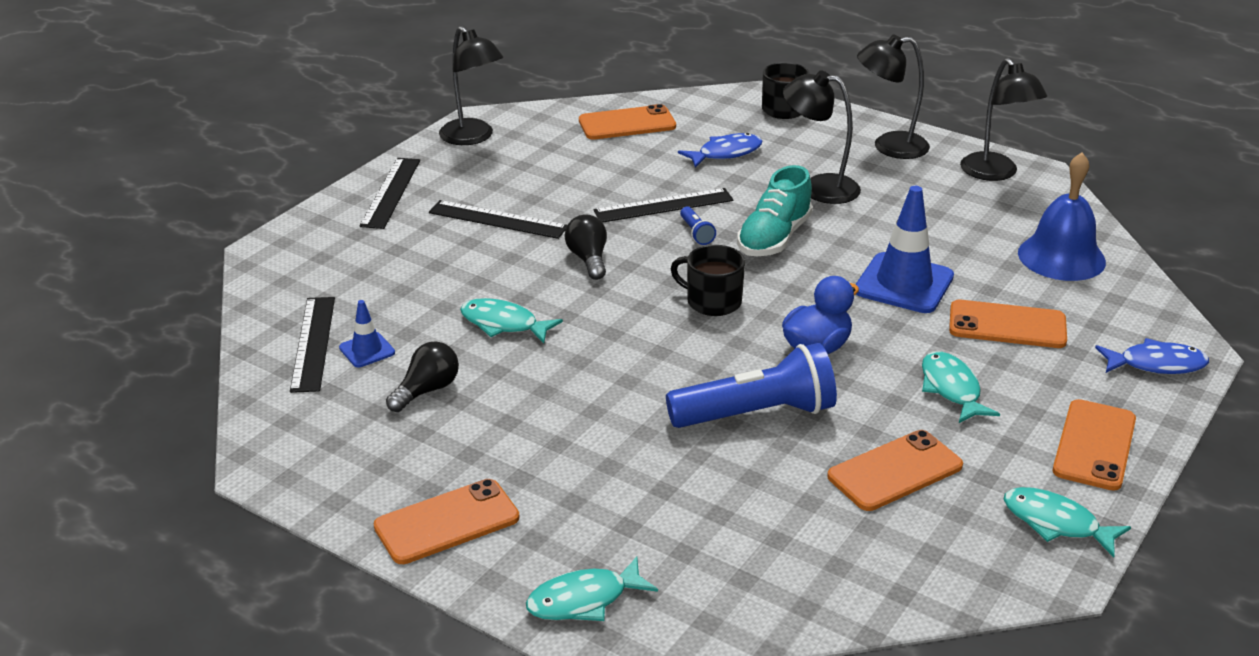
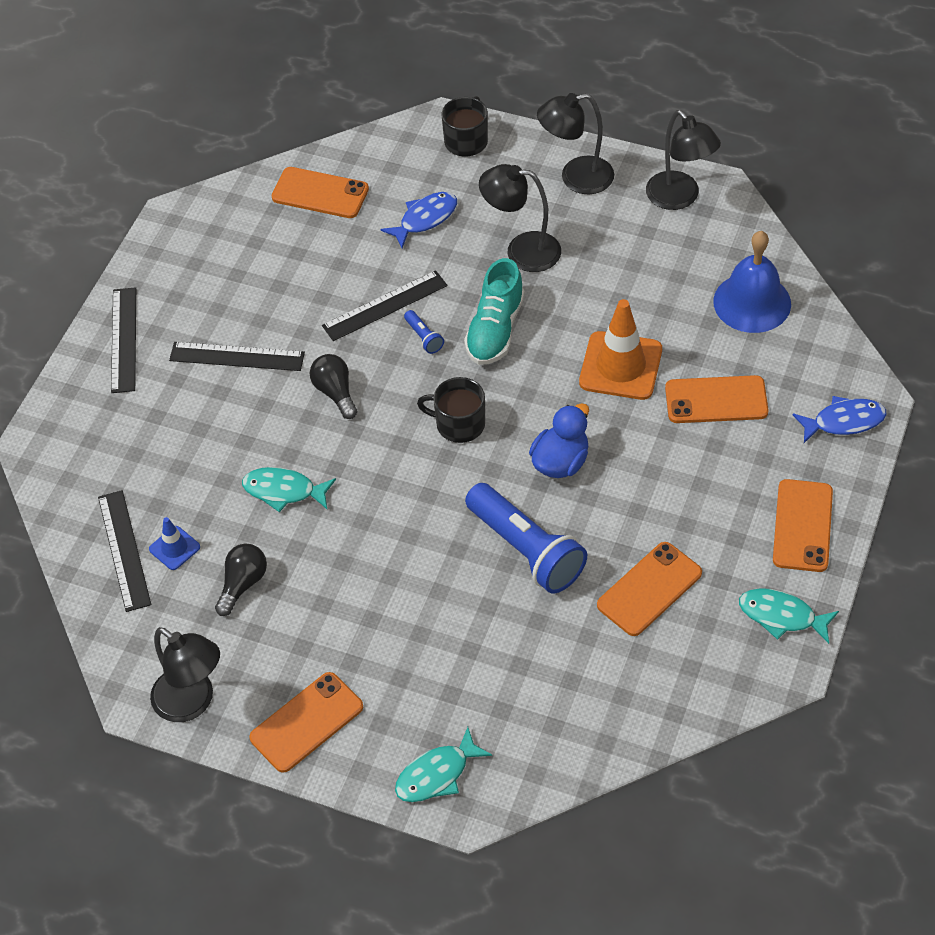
camera: 10 degrees left, 20 degrees up
(473, 137) = (176, 244): black lamp -> black lamp (192, 702)
(627, 124) = (320, 193): orange phone -> orange phone turned 45 degrees clockwise
(757, 414) = (526, 550): blue flashlight -> blue flashlight turned 75 degrees clockwise
(904, 284) = (620, 366): blue traffic cone -> orange traffic cone
(951, 389) = (680, 486): turquoise fish -> none

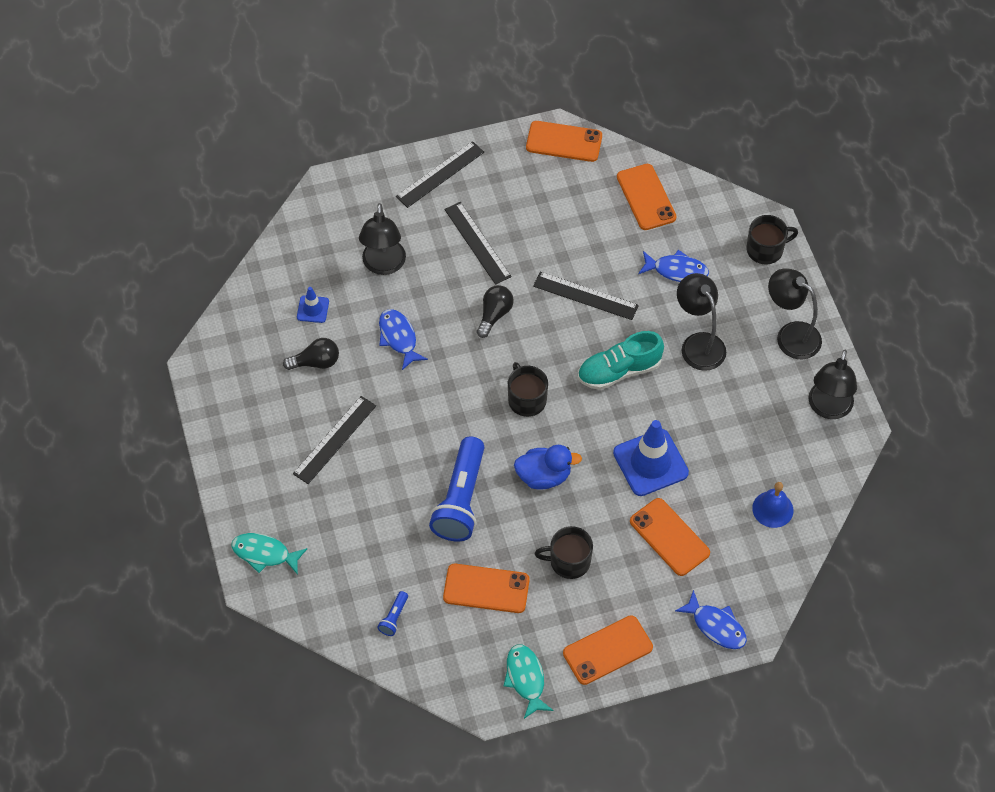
camera: 50 degrees right, 5 degrees up
(124, 550) = (291, 284): black ruler -> black ruler (335, 439)
(192, 702) = (217, 393): black lamp -> black lamp (383, 265)
(284, 491) = (398, 338): turquoise fish -> blue fish
(307, 722) = (248, 461): orange phone -> orange phone (564, 142)
(424, 337) = (578, 335): blue flashlight -> blue flashlight (394, 618)
(620, 366) = (650, 463): orange traffic cone -> blue traffic cone
(675, 499) = (569, 561): none -> black mug
(752, 302) = (772, 509): blue bell -> blue bell, size x0.63

